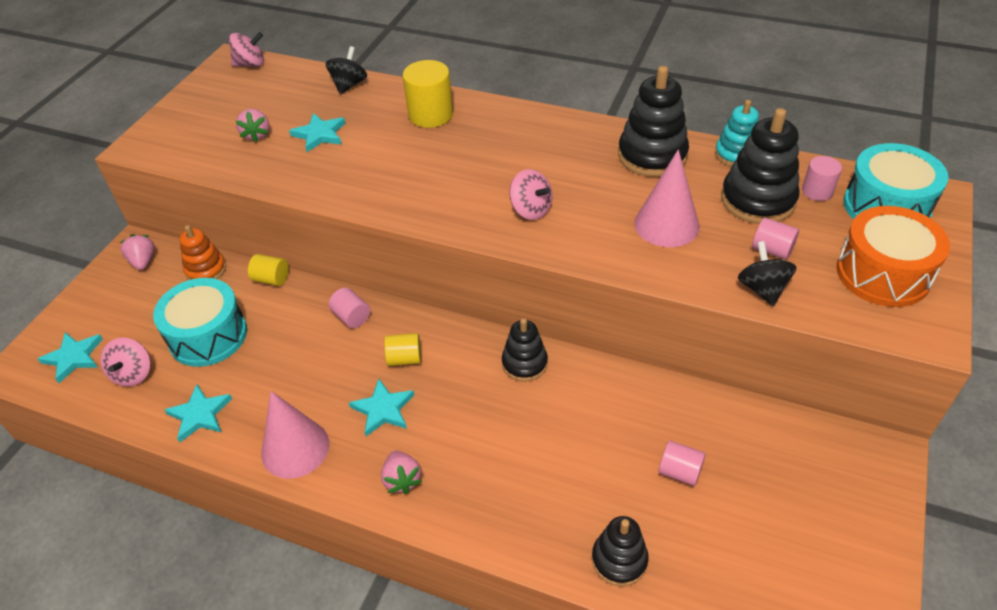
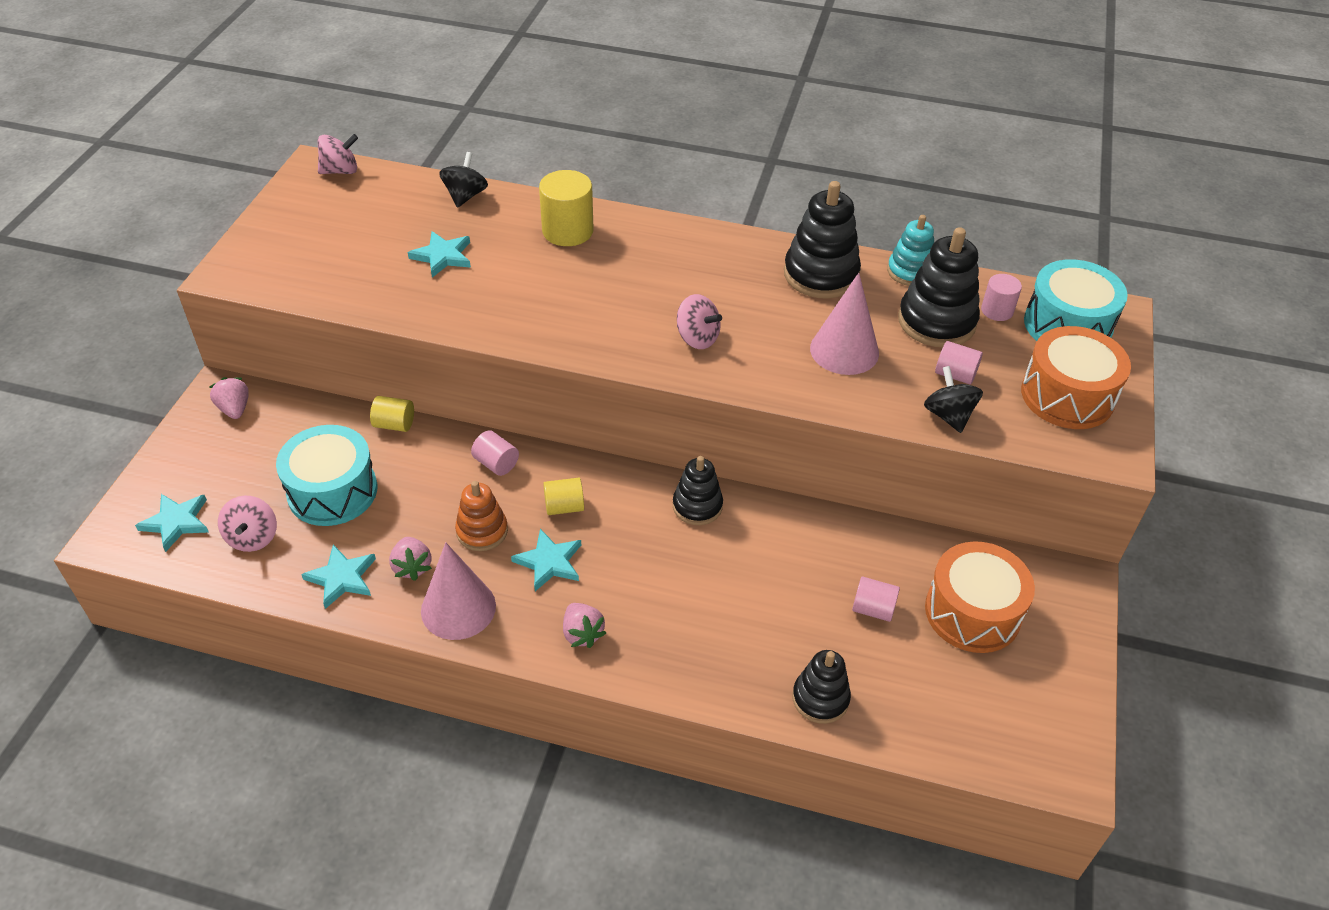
camera: 10 degrees left, 0 degrees up
(206, 270) = (313, 416): orange stacking toy -> orange stacking toy (482, 531)
(256, 135) = (367, 258): pink strawberry -> pink strawberry (412, 567)
(778, 480) = (972, 612): none -> orange drum

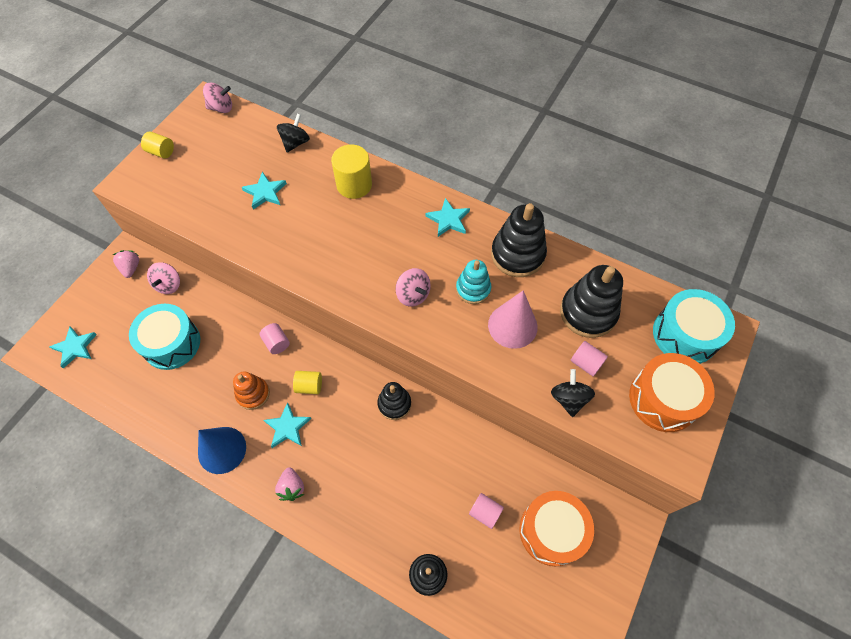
camera: 15 degrees right, 15 degrees up
(253, 537) = (116, 368): pink spinning top -> pink spinning top (169, 285)
(342, 578) = (159, 411): turquoise star -> turquoise star (448, 220)
(394, 424) = (223, 299): yellow cylinder -> yellow cylinder (161, 152)
(412, 567) = (203, 412): pink strawberry -> none
(458, 608) = (222, 450): pink cone -> blue cone
(910, 271) = (583, 263): turquoise stacking toy -> turquoise stacking toy (473, 289)
(997, 310) = (636, 311): pink cylinder -> none

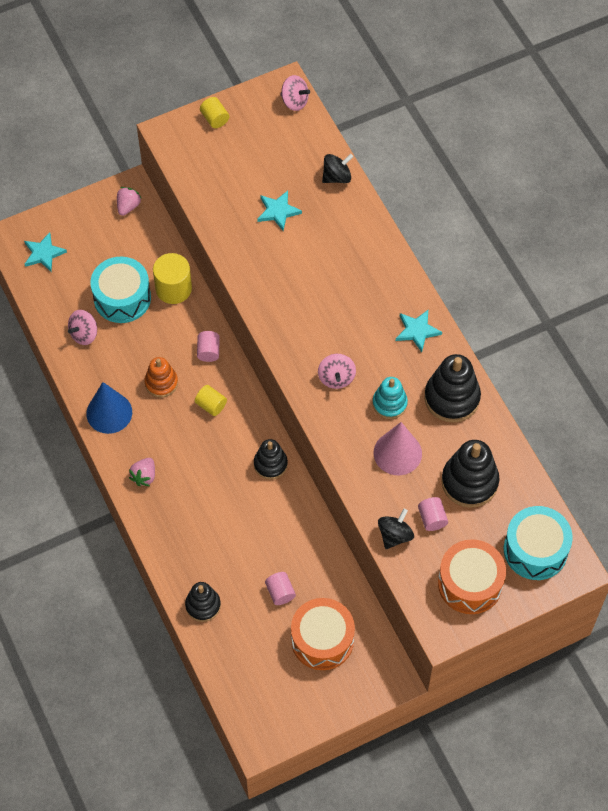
camera: 35 degrees right, 0 degrees up
(169, 285) = (151, 242): pink spinning top -> pink spinning top (84, 334)
(287, 427) = (171, 427): turquoise star -> none
(354, 185) = (359, 249): yellow cylinder -> yellow cylinder (173, 288)

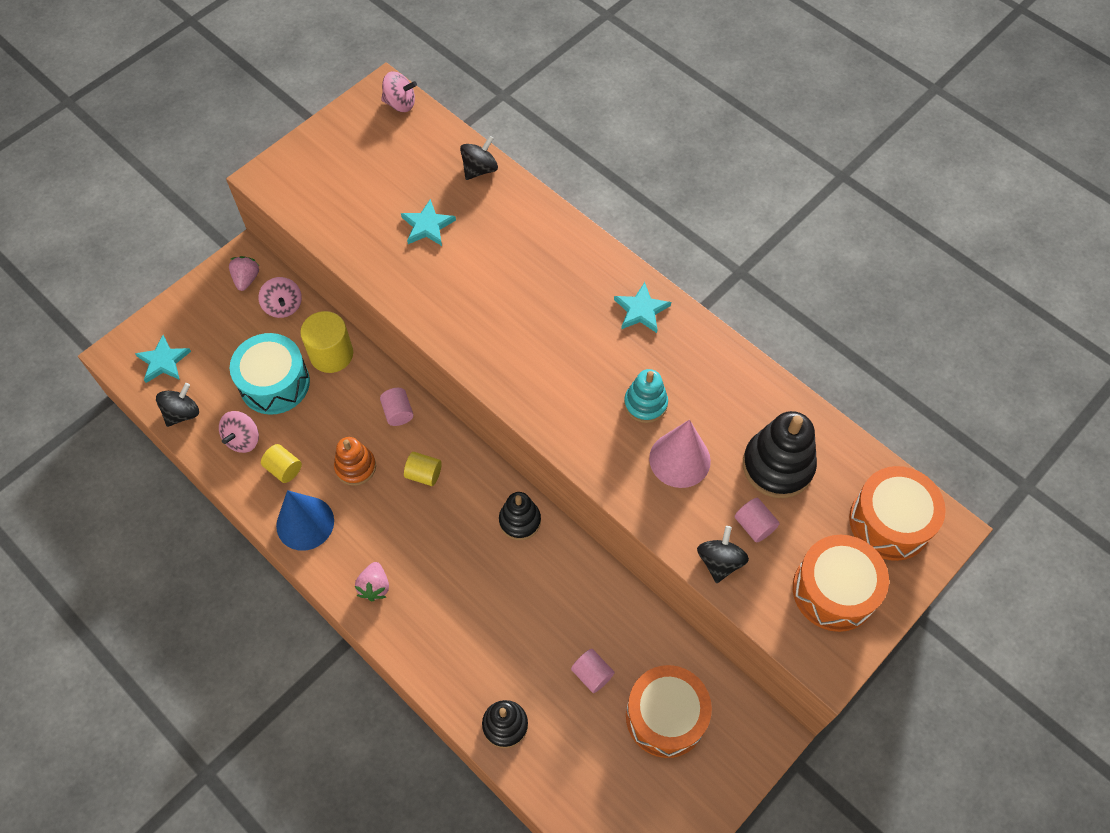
camera: 20 degrees left, 0 degrees up
(45, 299) = (182, 413): none -> black spinning top
(215, 119) = (316, 147): yellow cylinder -> yellow cylinder (284, 469)
(336, 378) = (571, 394): pink spinning top -> pink spinning top (283, 306)
(452, 398) = (713, 374): black stacking toy -> none
(535, 550) = (890, 522): turquoise drum -> orange drum

